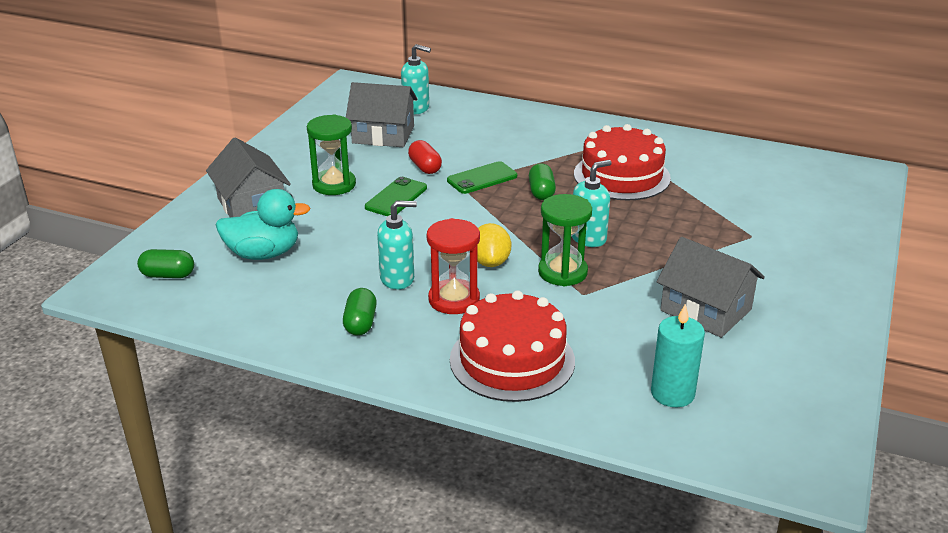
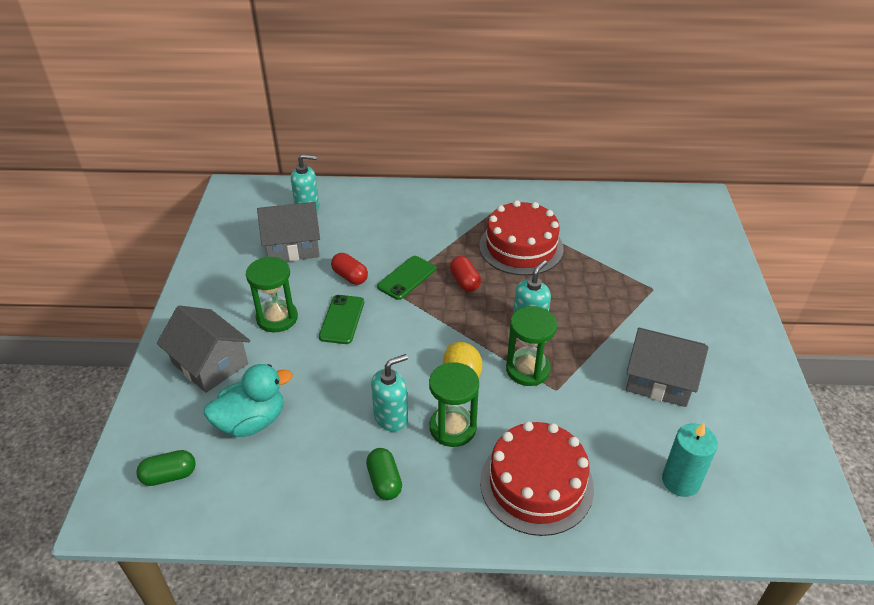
camera: 20 degrees left, 10 degrees up
(454, 299) = (453, 428): red hourglass -> green hourglass
(541, 192) = (465, 281): green capsule -> red capsule

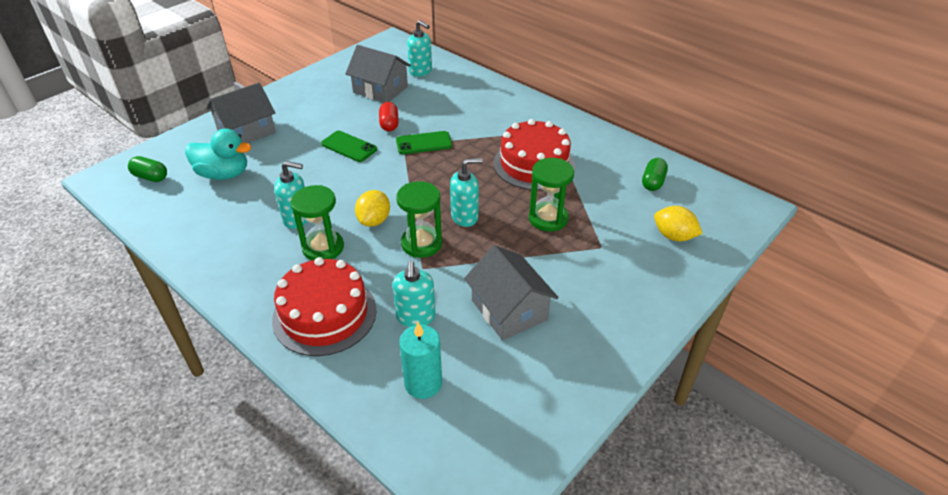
camera: 40 degrees right, 0 degrees up
(210, 363) = (246, 131): grey house -> grey house turned 60 degrees clockwise
(277, 318) = (314, 126): green hourglass -> green hourglass (548, 218)
(342, 319) = (349, 147): green phone -> green phone turned 75 degrees clockwise
(384, 481) = (243, 251): green capsule -> green capsule (653, 182)
(465, 281) = (459, 165): red capsule -> none
(606, 433) = (416, 317): none -> turquoise soap dispenser
(686, 251) = (673, 236): none -> yellow lemon

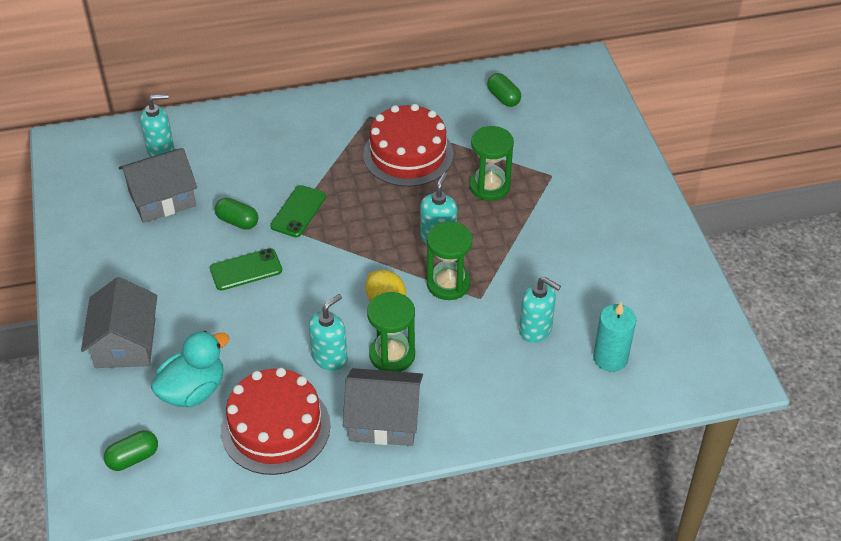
camera: 55 degrees left, 5 degrees up
(324, 314) = (483, 389): red cake -> red cake (275, 428)
(389, 124) = (237, 221): red capsule -> green capsule
(509, 310) = (575, 268): grey house -> grey house (384, 420)
(673, 236) = (576, 128): yellow lemon -> none

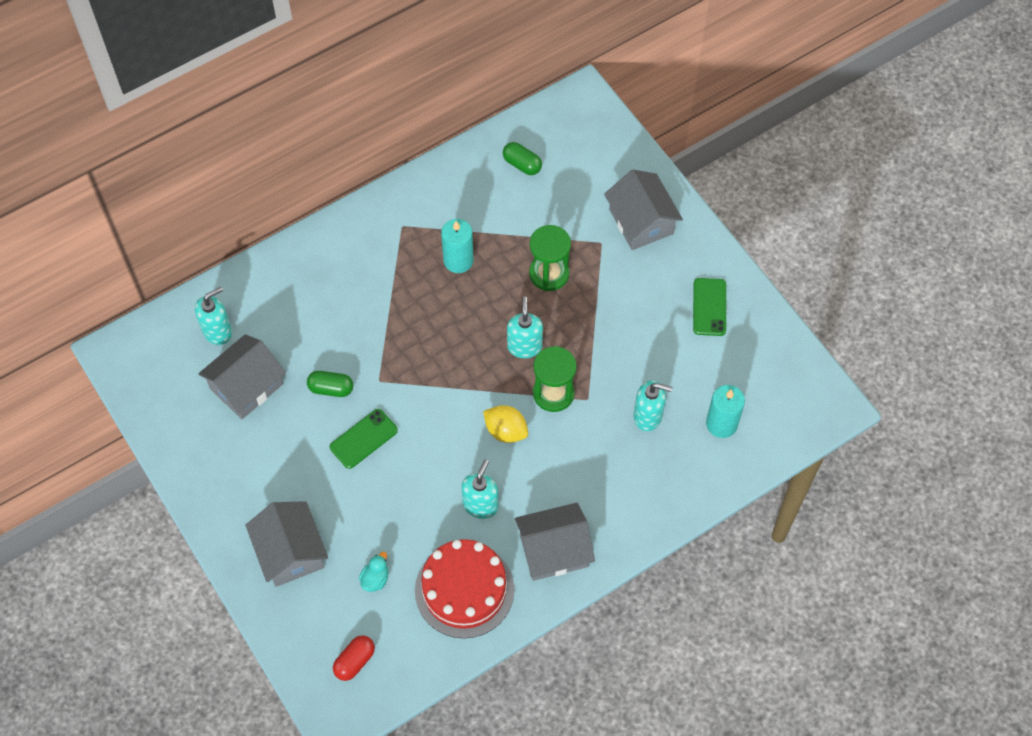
camera: 20 degrees left, 15 degrees up
(133, 458) = (354, 661): green capsule -> red capsule
(193, 390) = (375, 579): turquoise duck -> turquoise duck, size x0.50
(298, 211) = (383, 359): green phone -> green phone (709, 307)
(392, 355) = (534, 484): green hourglass -> none
(408, 154) = (458, 260): red cake -> turquoise candle
(598, 168) = (641, 221): none -> grey house

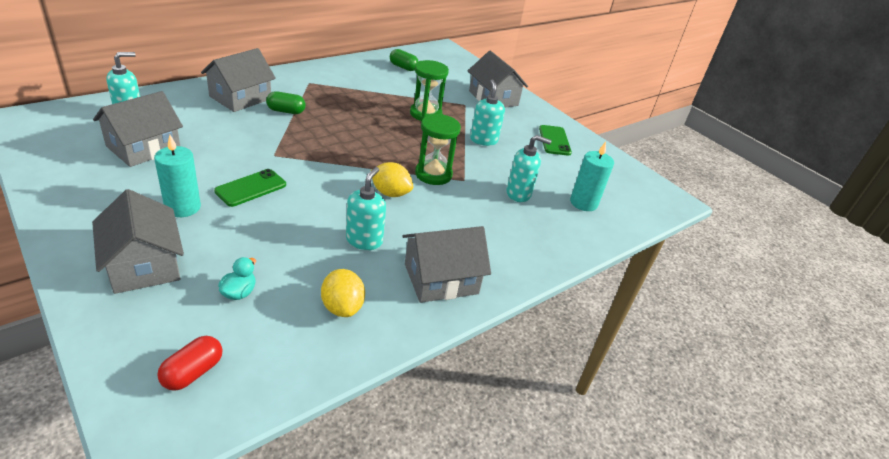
camera: 10 degrees left, 25 degrees down
(326, 275) = (240, 98): none -> grey house
(331, 389) = (227, 156): green capsule -> green capsule (286, 111)
(458, 260) = (352, 101): turquoise candle -> turquoise candle (183, 207)
(464, 590) = (342, 307): red cake -> yellow lemon
(524, 346) = (407, 147): turquoise soap dispenser -> turquoise soap dispenser (483, 140)

